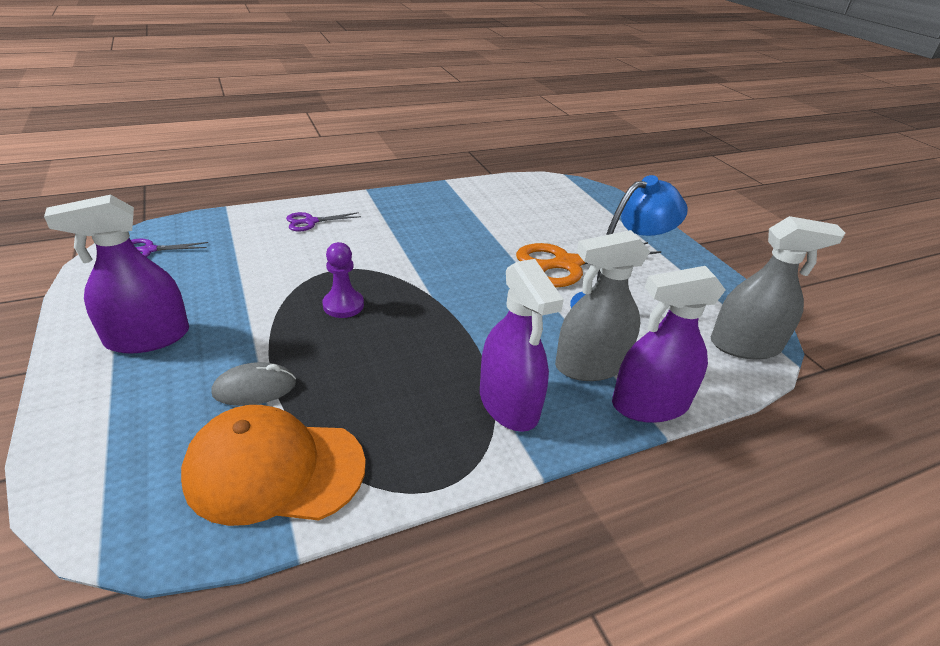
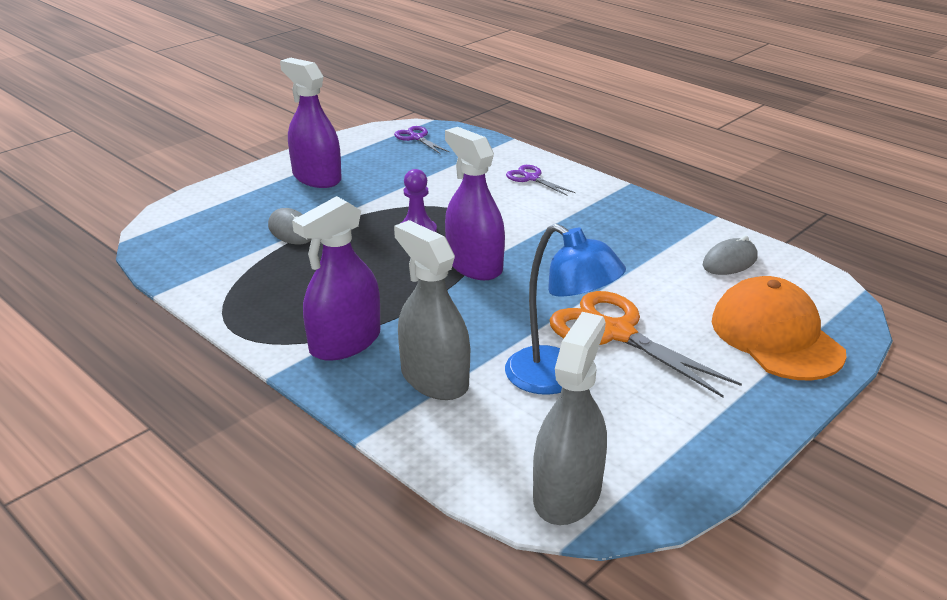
camera: 70 degrees right, 5 degrees down
(274, 469) = (219, 264): orange cap -> orange cap (776, 336)
(506, 196) = (729, 261): none -> grey mouse
(650, 404) = (398, 425): purple spray bottle -> purple spray bottle (474, 265)
(745, 345) = (567, 494): grey spray bottle -> grey spray bottle turned 135 degrees counterclockwise

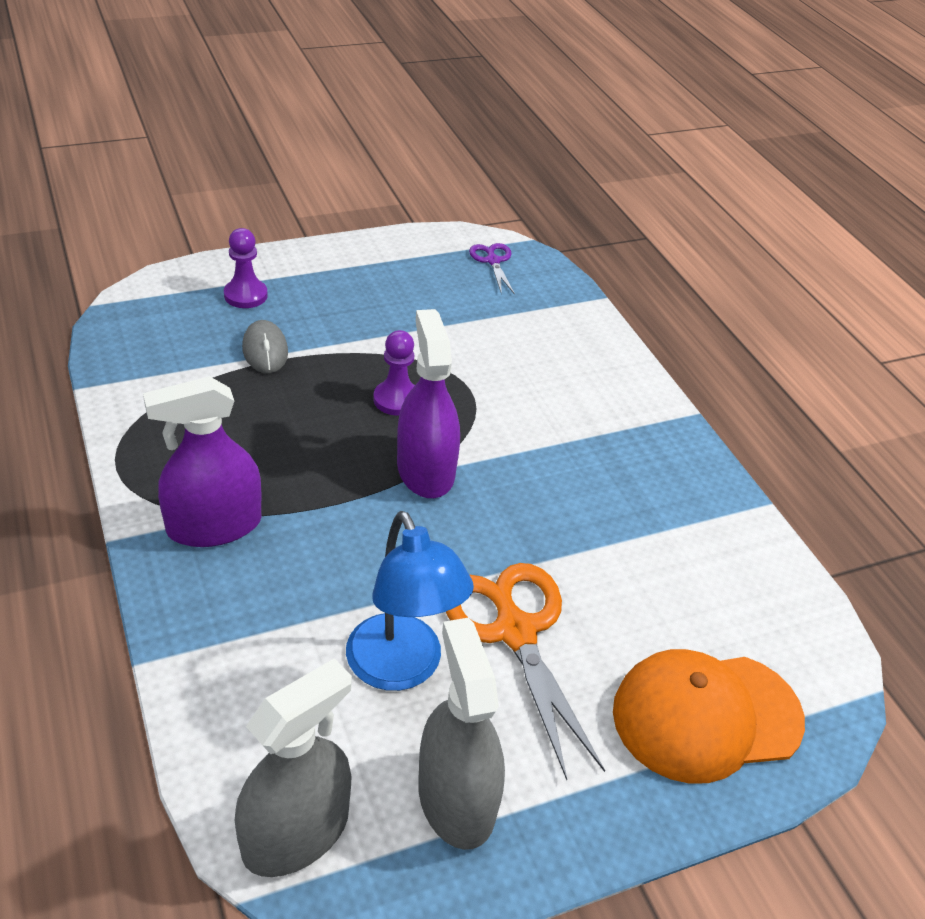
camera: 20 degrees right, 10 degrees up
(246, 203) = (245, 295): none -> purple pawn
(316, 177) = (343, 284): purple spray bottle -> none
(434, 379) = (269, 614): grey spray bottle -> grey spray bottle (456, 799)
(531, 178) = (583, 365): purple scissors -> none
(729, 261) = (734, 579): grey mouse -> none
(776, 336) = (706, 716): orange cap -> orange cap turned 105 degrees counterclockwise

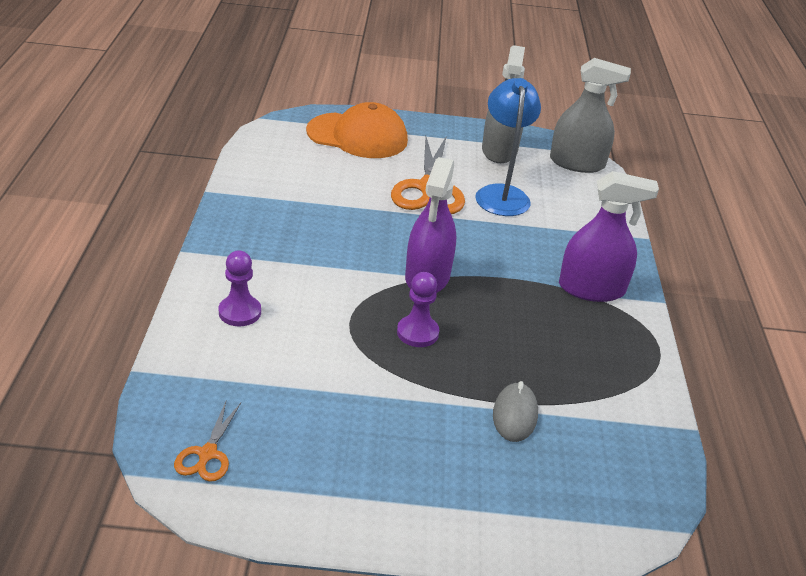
camera: 155 degrees left, 5 degrees down
(245, 295) = (515, 491): purple pawn -> purple pawn (239, 312)
(296, 833) = (577, 163): grey spray bottle -> grey spray bottle turned 150 degrees counterclockwise
(493, 261) = (207, 454): purple scissors -> orange scissors

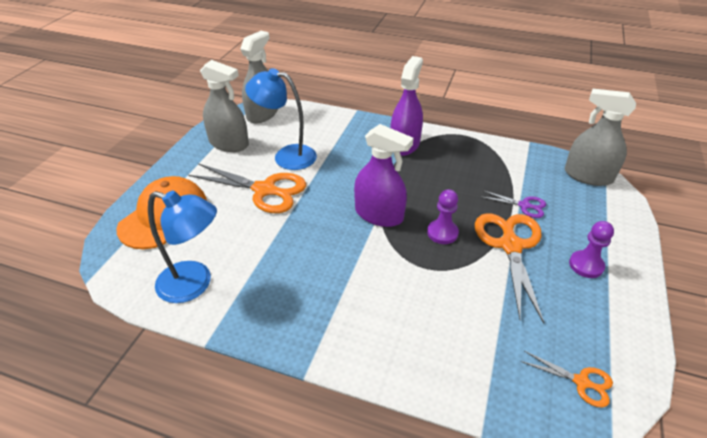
camera: 70 degrees left, 5 degrees up
(239, 312) = (407, 338): purple pawn -> purple pawn (586, 265)
(273, 171) = (194, 284): none -> blue lamp
(419, 398) = (510, 246): none -> orange scissors
(515, 415) = (524, 205): grey mouse -> purple scissors
(639, 502) = (588, 176): none -> grey spray bottle

